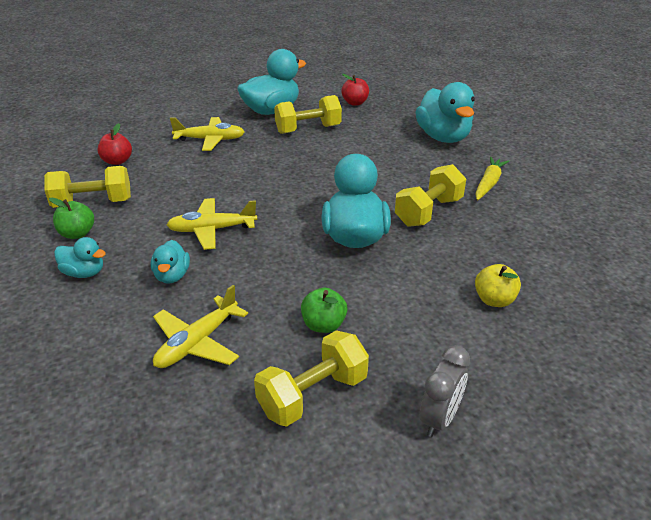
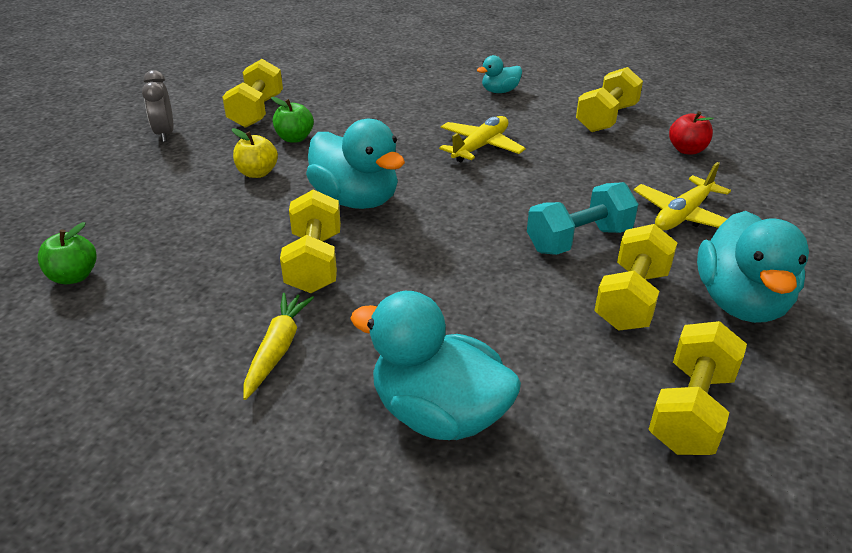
camera: 135 degrees right, 0 degrees up
(77, 234) = (560, 101): green apple -> green apple (74, 276)
(172, 276) = (444, 114): turquoise duck -> none
(197, 343) = (361, 99): yellow plane -> none
(279, 155) = (578, 240): none -> turquoise dumbbell
(355, 103) = (690, 410): red apple -> yellow dumbbell
(489, 183) = (278, 349): yellow carrot -> yellow carrot turned 150 degrees counterclockwise
(494, 300) = (171, 211): yellow apple -> yellow apple (257, 173)

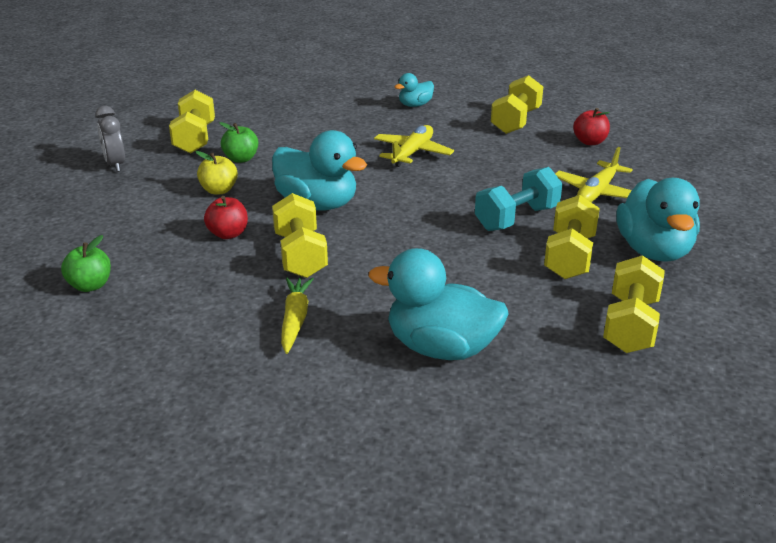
camera: 10 degrees left, 5 degrees down
(246, 227) = (228, 234): none -> red apple

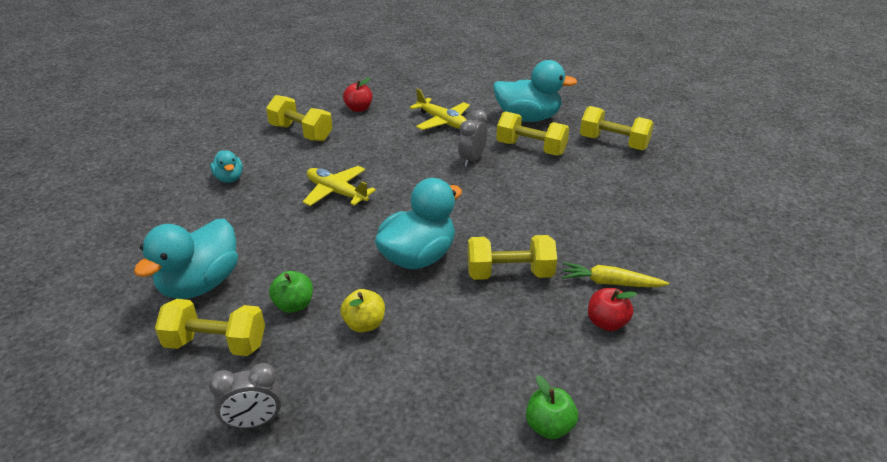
camera: 80 degrees left, 5 degrees up
(228, 234) = (461, 319): red apple -> red apple (607, 322)
(441, 348) = (643, 216): turquoise duck -> turquoise duck (200, 284)
(517, 218) = (472, 159): turquoise dumbbell -> grey clock

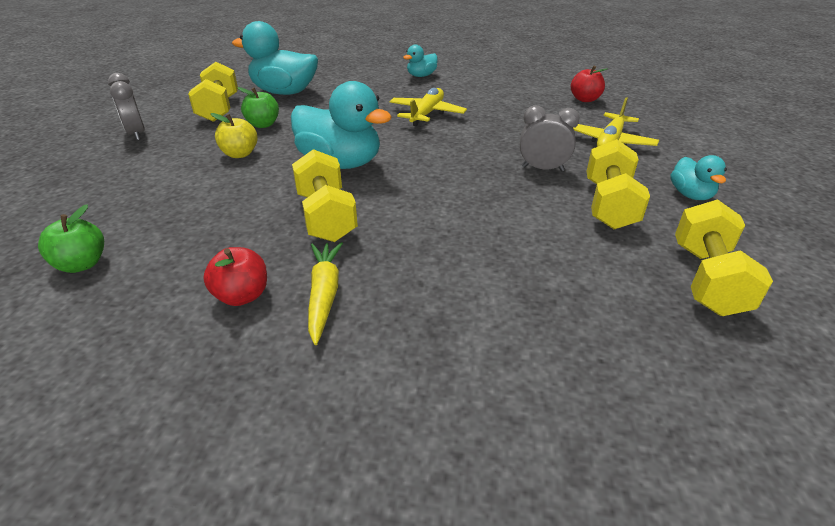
camera: 75 degrees right, 0 degrees up
(301, 132) = (513, 85): yellow dumbbell -> none
(528, 118) = (690, 195): turquoise duck -> turquoise duck, size x0.52

